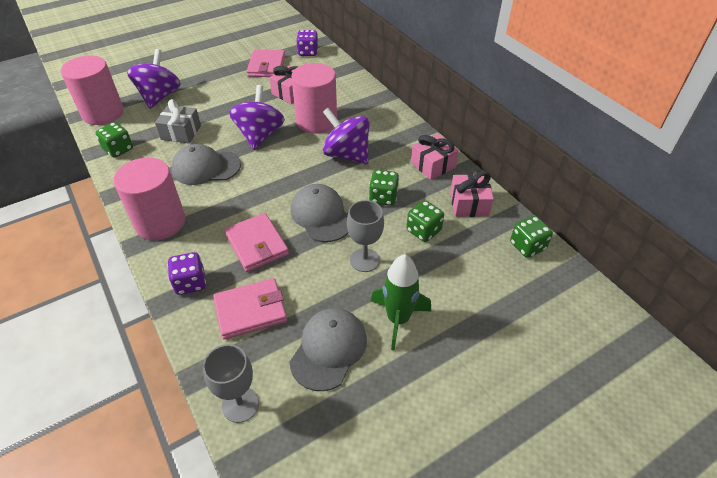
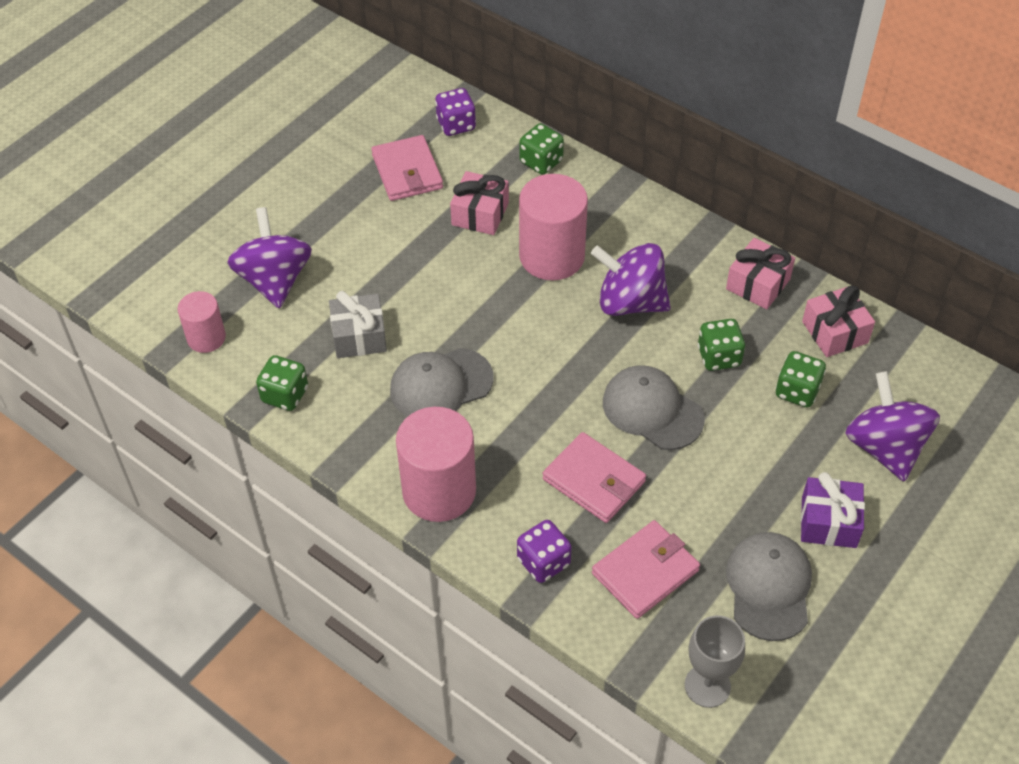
camera: 20 degrees left, 5 degrees up
(103, 113) = (206, 338): pink cylinder -> pink cylinder, size x0.57
(260, 135) = (483, 306): purple spinning top -> purple spinning top (885, 447)
(364, 260) = (746, 457): grey goblet -> none
(398, 319) = (829, 522): green rocket -> purple gift
(527, 246) = (934, 373): green dice -> green dice (541, 162)

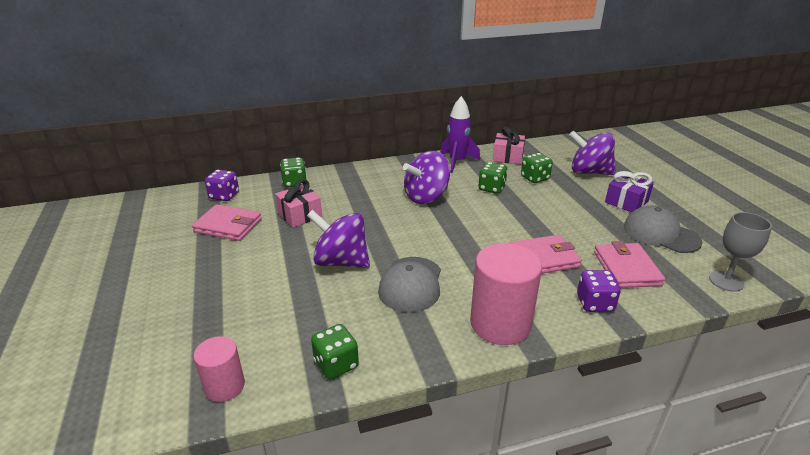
camera: 55 degrees left, 20 degrees down
(274, 280) = (225, 320): purple spinning top -> purple spinning top (341, 261)
(359, 336) = (328, 302): grey gift -> none
(552, 256) = (364, 206): pink cylinder -> none
(652, 410) = (508, 220): grey cap -> none
(758, 284) = (457, 162): pink gift -> purple rocket

